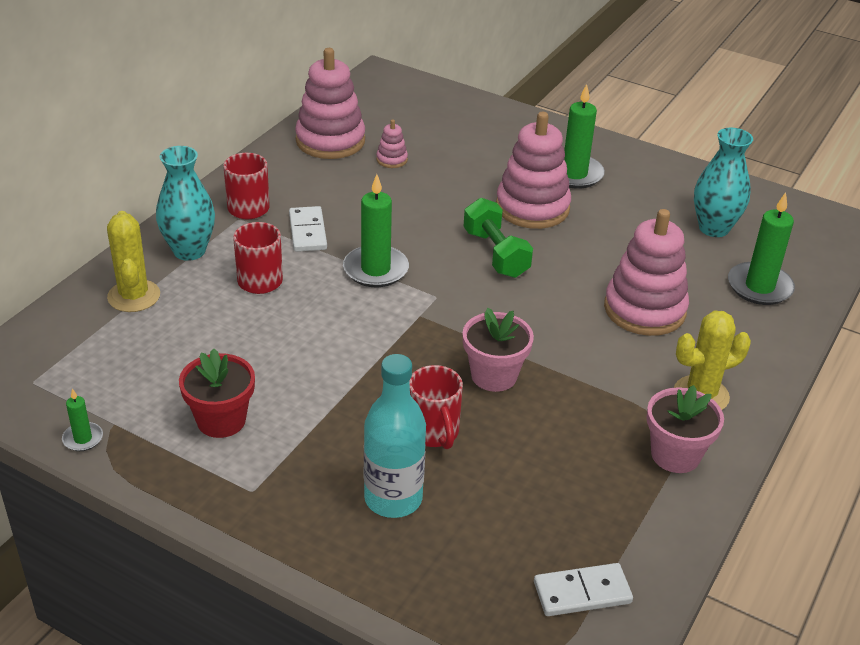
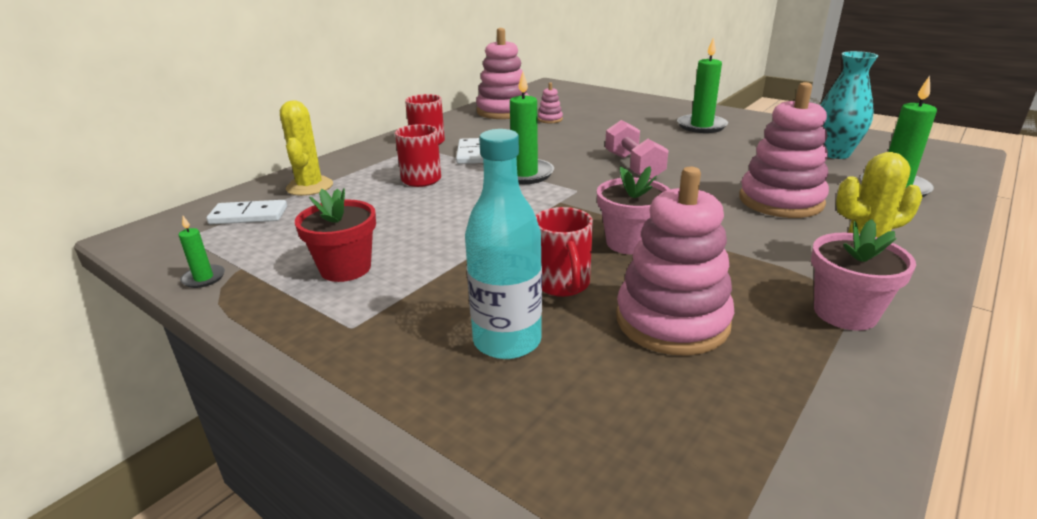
camera: 10 degrees right, 10 degrees down
(189, 251) = (369, 163): turquoise vase -> none
(495, 254) = (633, 166): green dumbbell -> pink dumbbell
(532, 208) = (666, 142): pink stacking toy -> pink stacking toy (672, 321)
(582, 593) = (750, 460): white domino -> white domino (249, 216)

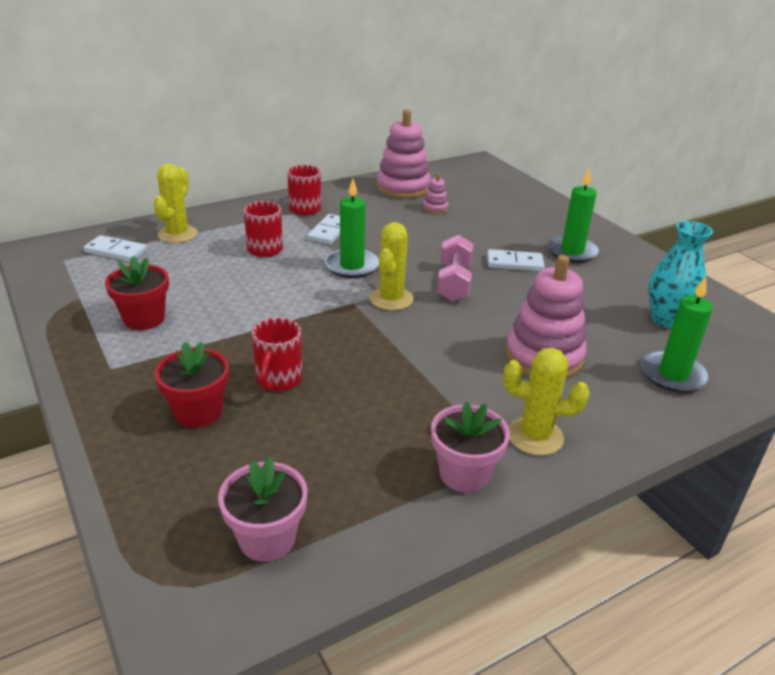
camera: 20 degrees right, 5 degrees up
(204, 278) = (51, 299): green candle -> none
(507, 341) = (198, 412): turquoise bottle -> red flower pot
(593, 190) = (391, 299): none -> yellow cactus
(630, 243) = (367, 359): pink flower pot -> pink flower pot (267, 538)
(666, 142) = (514, 263): none -> white domino
(672, 321) = (325, 435): pink stacking toy -> none

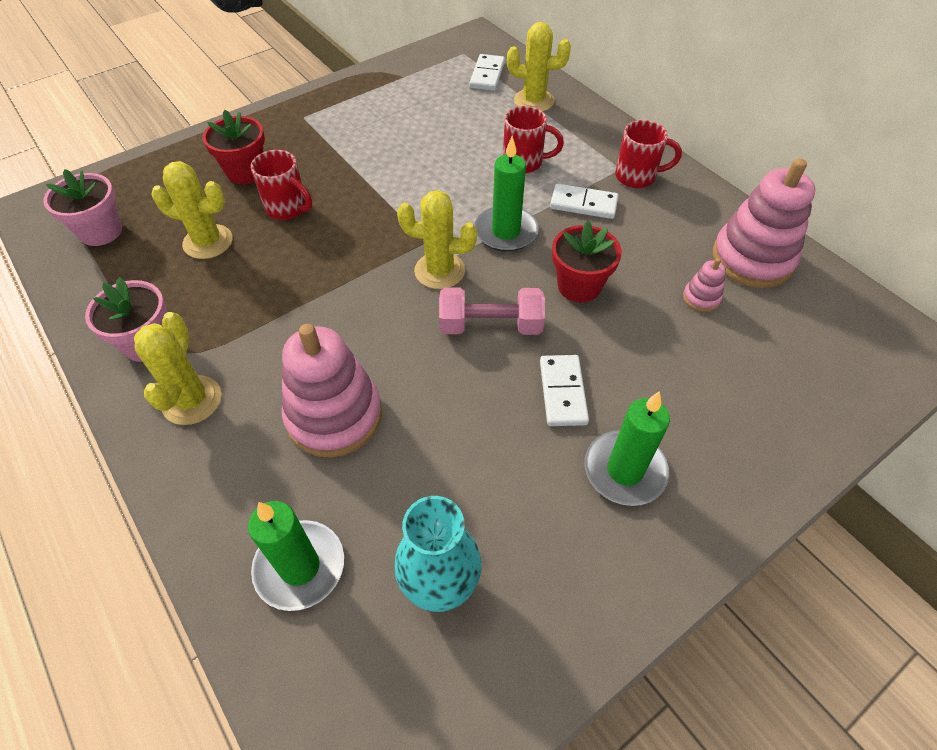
camera: 85 degrees right, 20 degrees up
(144, 319) = (375, 116): red flower pot -> red flower pot (579, 286)
(278, 380) = (288, 208): red mug -> red mug turned 150 degrees counterclockwise
(316, 437) = (208, 242): none -> yellow cactus

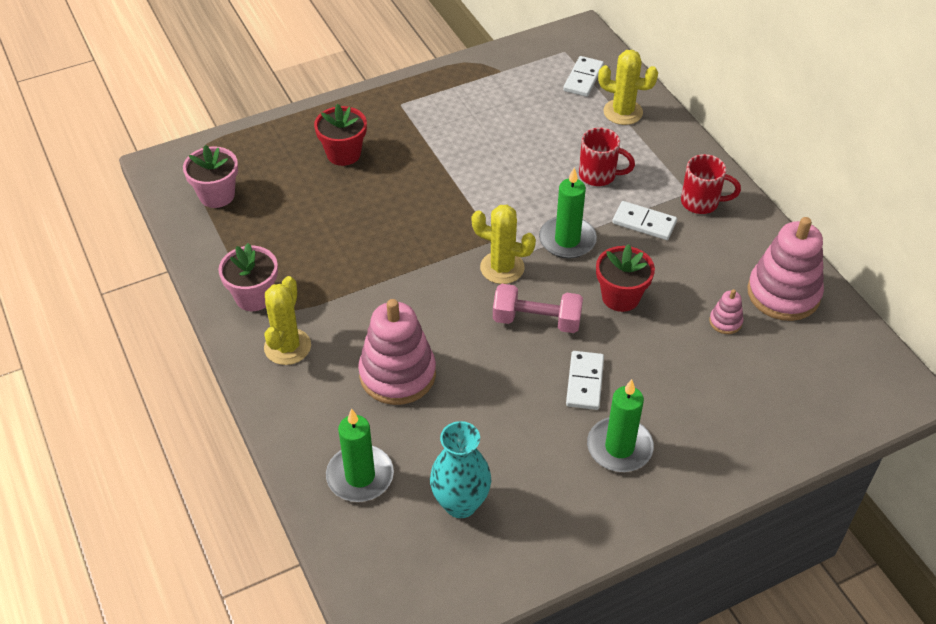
camera: 10 degrees right, 5 degrees down
(208, 242) = (306, 216): yellow cactus -> none
(288, 208) = (378, 193): red mug -> none

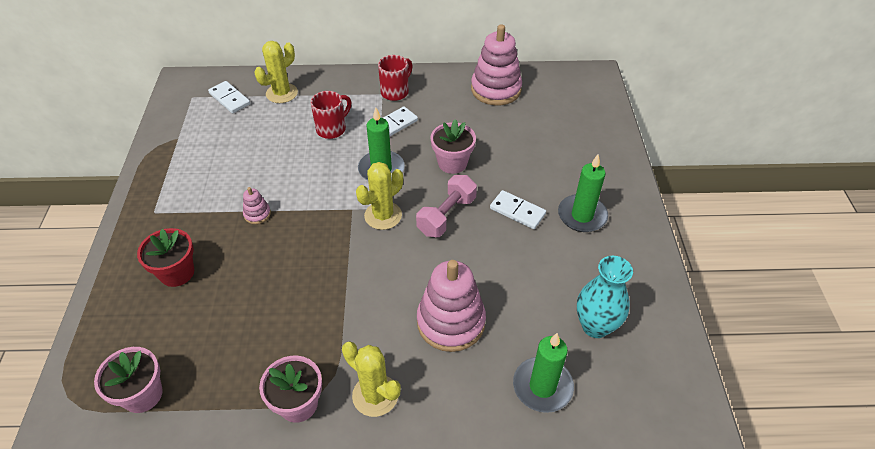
camera: 65 degrees left, 0 degrees up
(620, 297) = (452, 163): red flower pot -> pink flower pot
(725, 322) = (503, 123): pink stacking toy -> pink stacking toy (257, 214)

